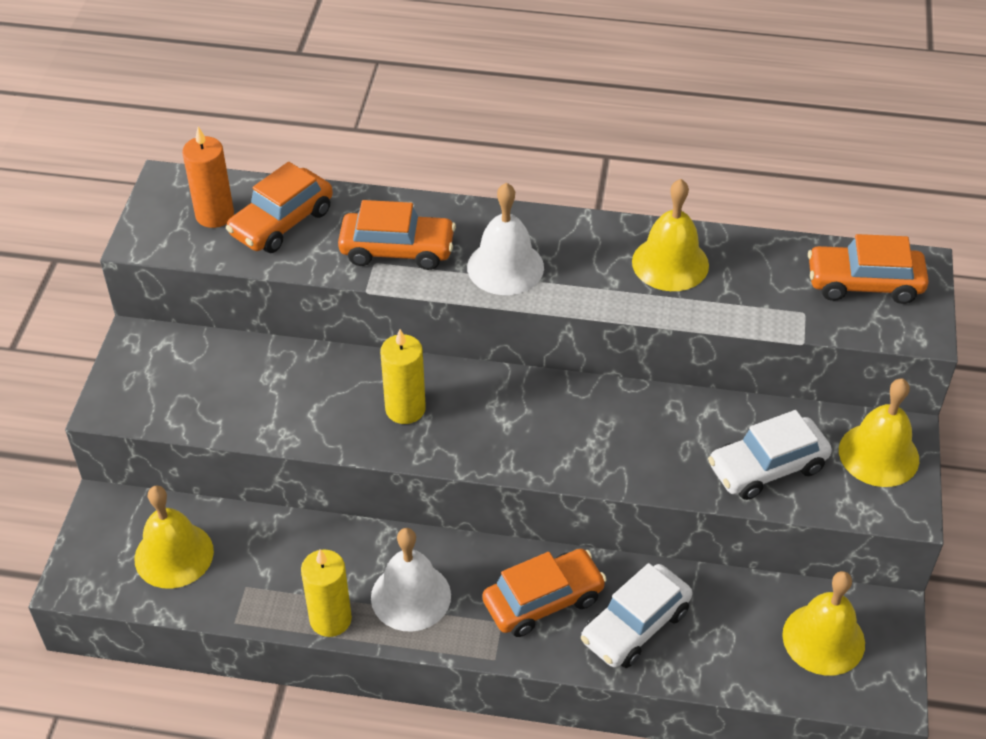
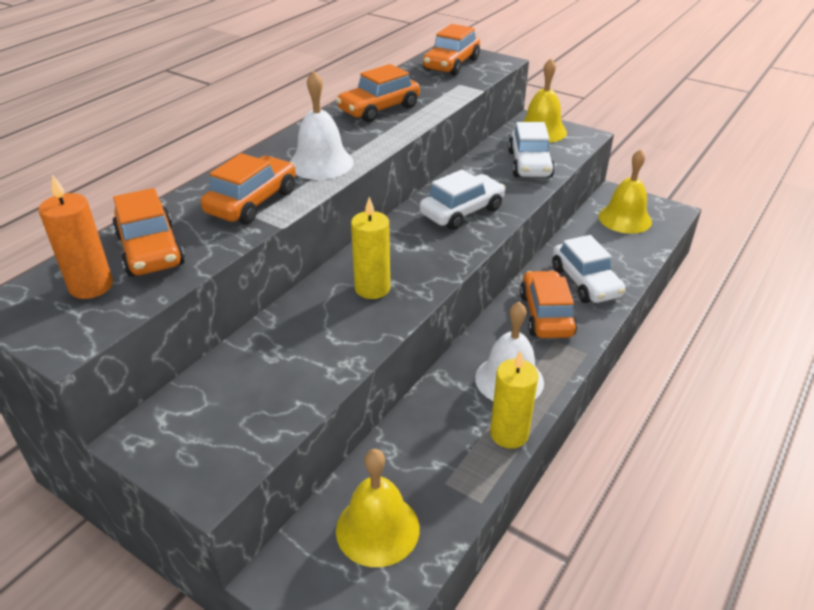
camera: 65 degrees left, 10 degrees down
(600, 434) = (462, 211): none -> white car
(670, 263) = (379, 109): yellow bell -> orange car

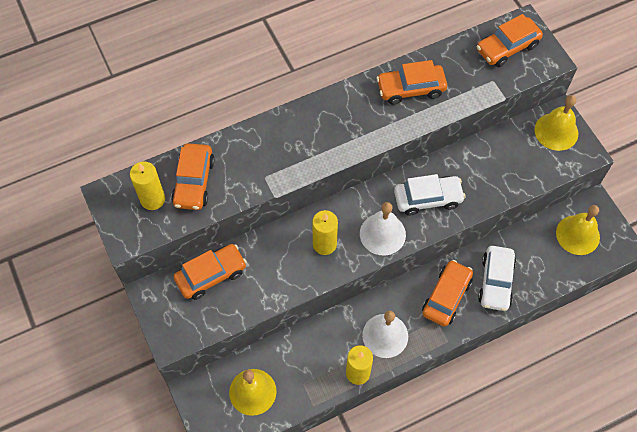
camera: 30 degrees right, 25 degrees up
(91, 286) = (152, 199): orange candle -> yellow candle
(252, 202) = (270, 162): orange car -> orange car (211, 275)
(321, 163) = (333, 139): white bell -> white bell (382, 234)
(529, 164) = (514, 169): white car -> none

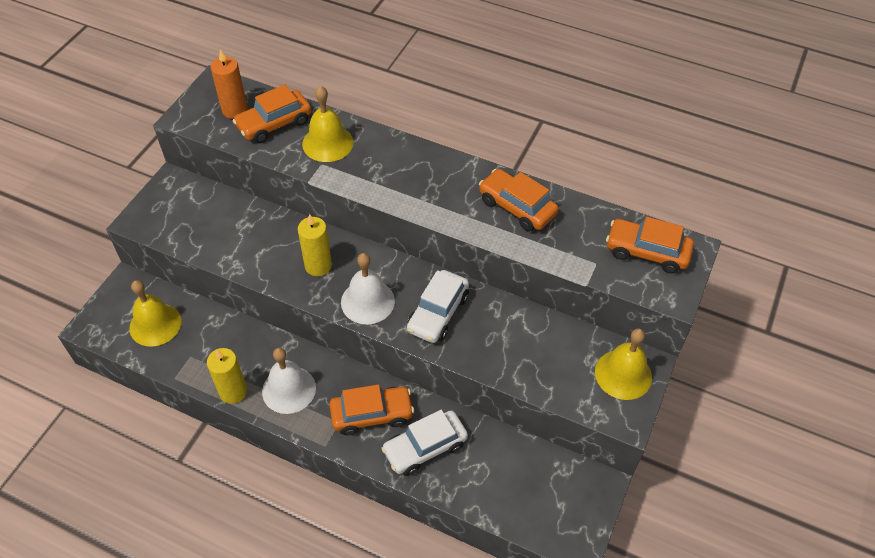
camera: 50 degrees right, 10 degrees down
(152, 199) = (235, 110): yellow candle -> orange candle
(211, 275) = (220, 208): orange car -> none
(427, 199) = (438, 313): white car -> white car turned 75 degrees clockwise
(577, 235) = (548, 491): yellow bell -> yellow bell (327, 143)

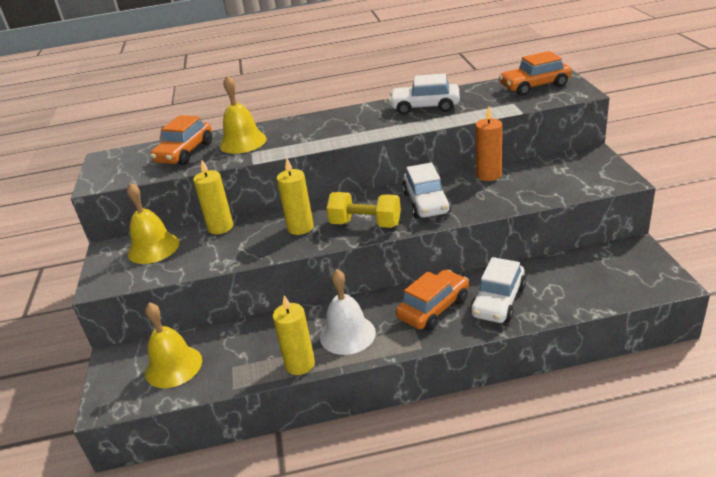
camera: 30 degrees left, 20 degrees down
(235, 110) = (140, 161): orange candle -> orange candle (489, 175)
(264, 217) = (220, 227): none -> yellow candle
(367, 301) = (365, 224): white bell -> yellow dumbbell
(517, 207) = (425, 107): orange car -> white car
(623, 374) = (588, 165): yellow bell -> yellow bell (153, 248)

